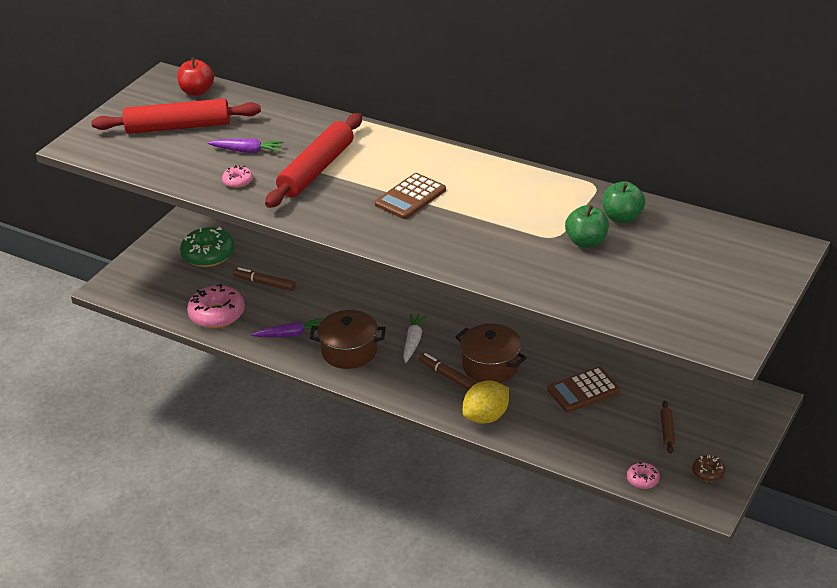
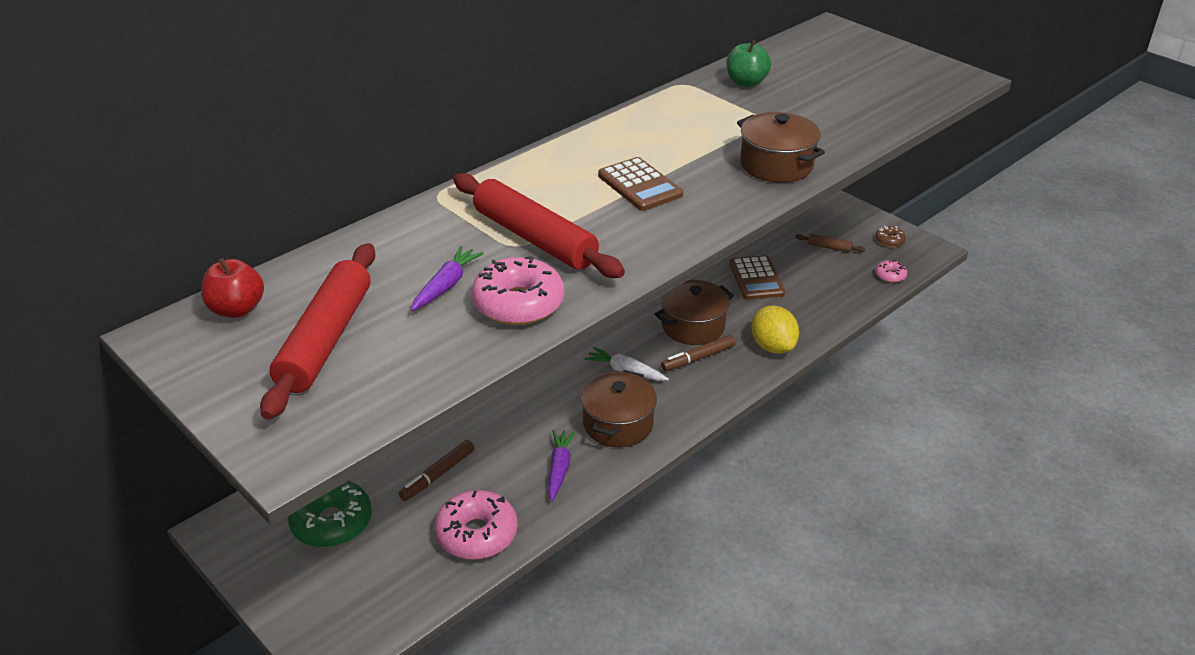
camera: 75 degrees left, 0 degrees up
(238, 181) = (518, 303): pink donut -> pink donut, size x2.04
(479, 255) = (776, 165): none -> brown pot
(586, 242) = (779, 107): green apple -> none

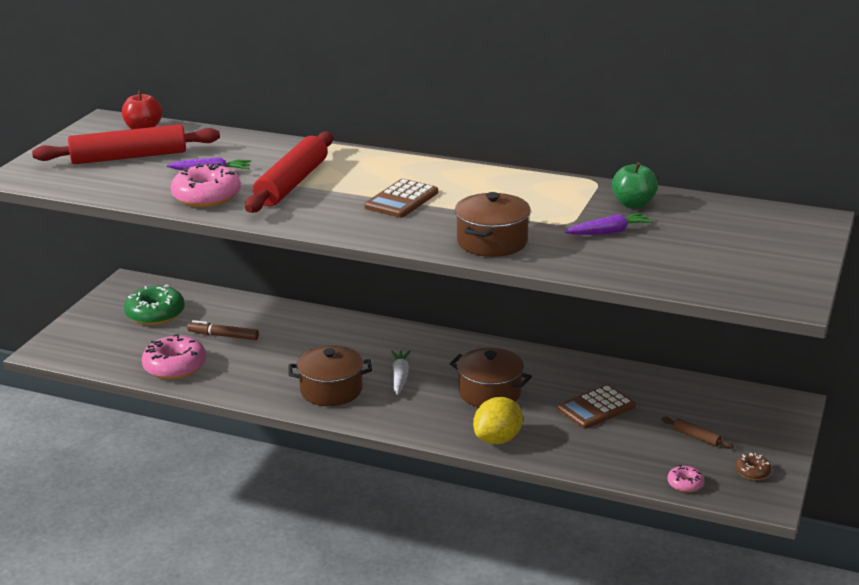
camera: 65 degrees right, 10 degrees down
(559, 469) = (262, 379): purple carrot -> purple carrot (609, 232)
(698, 358) = (446, 406): brown marker -> none
(829, 247) = (696, 437): brown rolling pin -> brown rolling pin turned 45 degrees counterclockwise

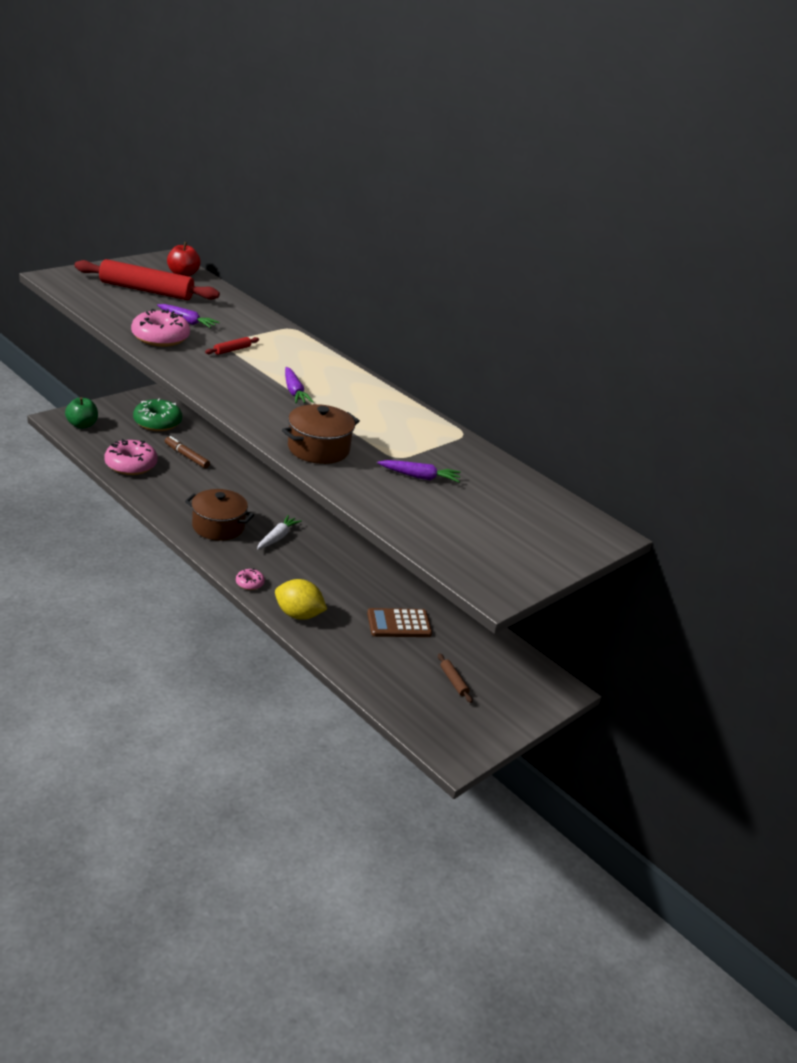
camera: 20 degrees right, 5 degrees up
(292, 183) = (232, 350): red rolling pin -> red rolling pin, size x0.40
(401, 200) = (294, 392): brown calculator -> purple carrot
(490, 393) = (330, 577): brown pot -> none
(498, 439) = (298, 614): yellow lemon -> yellow lemon turned 45 degrees clockwise
(633, 204) = (469, 463): green apple -> green apple (82, 425)
(685, 484) = (404, 713): pink donut -> pink donut (249, 583)
(752, 472) = (469, 729): brown donut -> none

